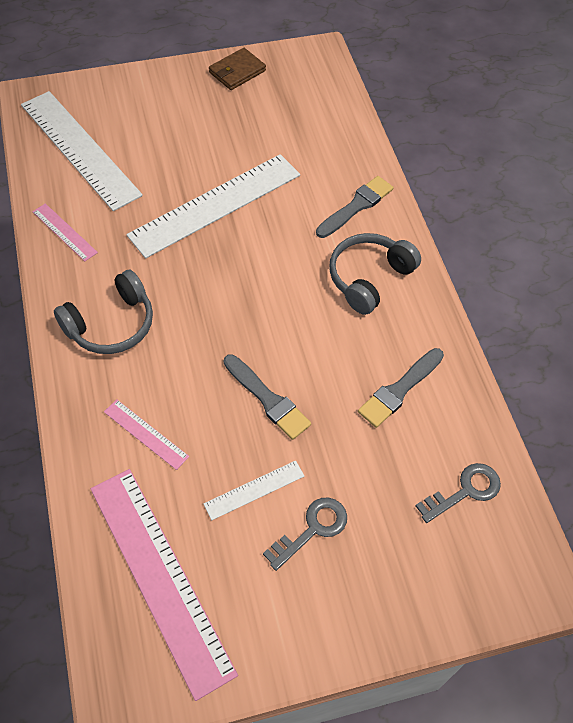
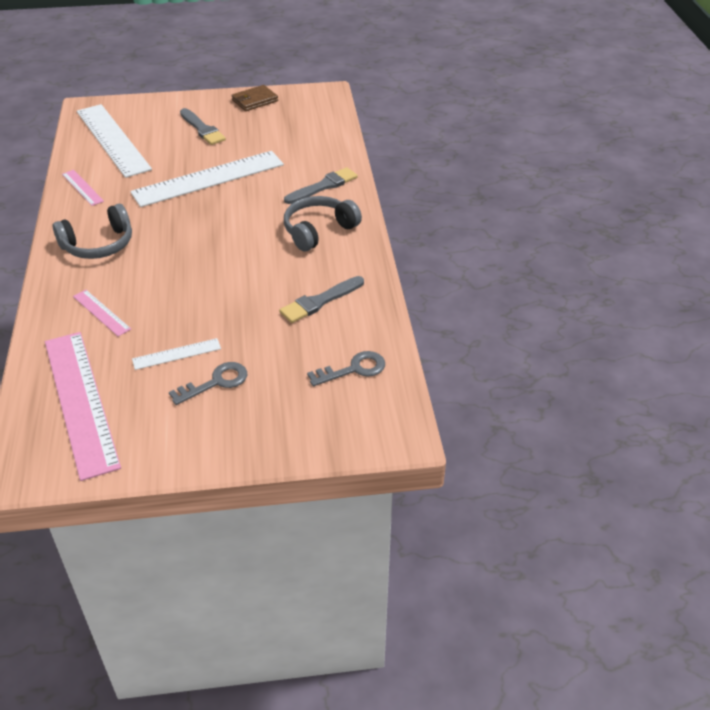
camera: 10 degrees right, 15 degrees down
(268, 399) = (208, 299): grey brush -> grey brush (202, 129)

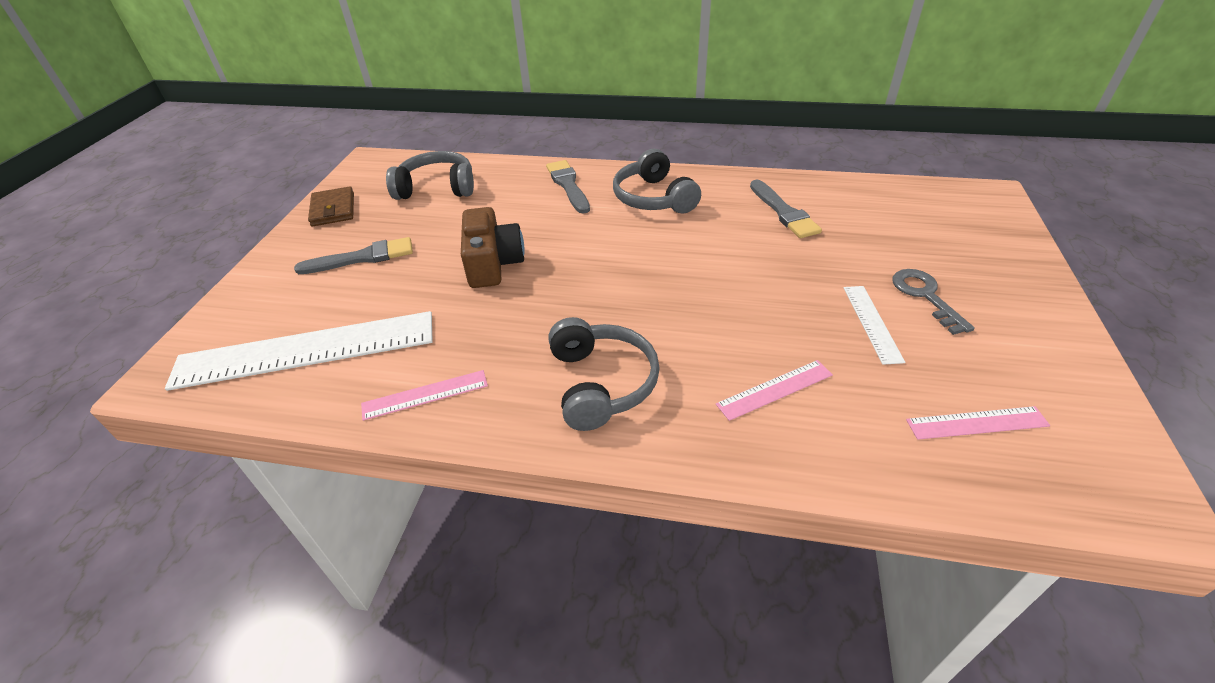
camera: 70 degrees left, 0 degrees up
(80, 401) = (976, 423): pink ruler -> pink ruler, size x0.45
(208, 178) = (493, 264): white ruler -> brown camera
(297, 131) = (437, 188): none -> grey headphones
(353, 369) = (898, 206): grey key -> none

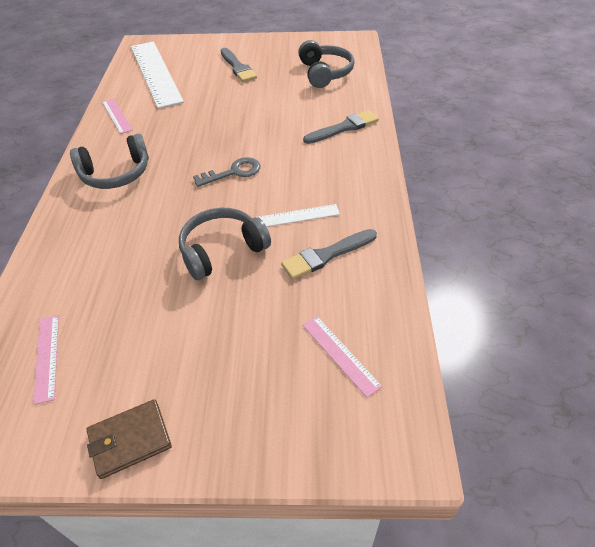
camera: 80 degrees right, 5 degrees up
(333, 209) = (289, 44): brown wallet -> brown wallet (130, 440)
(493, 264) = (234, 114): brown camera -> none
(654, 198) = (334, 174): grey headphones -> grey headphones (222, 250)
(775, 389) = (98, 248): pink ruler -> pink ruler (340, 354)
(872, 323) = (163, 306): white ruler -> white ruler (297, 216)
(925, 296) = (197, 348): grey key -> grey key (233, 172)

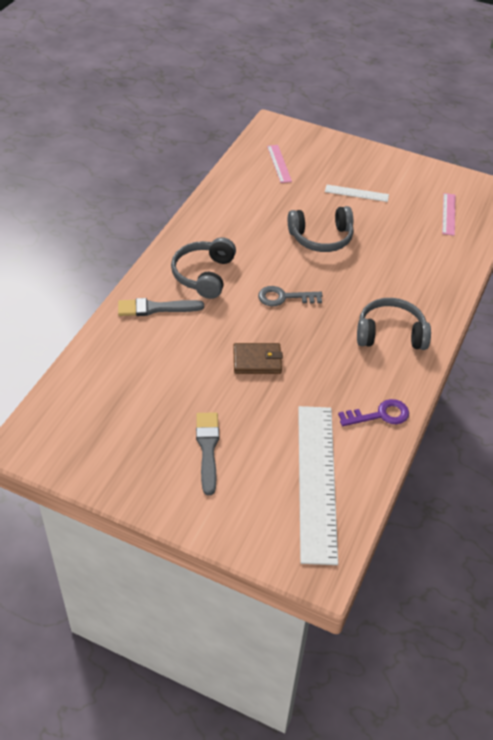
camera: 160 degrees left, 0 degrees up
(117, 116) = (379, 415): pink ruler -> purple key
(130, 440) = (403, 167): brown wallet -> brown wallet (257, 360)
(297, 216) = (253, 243): white ruler -> white ruler (356, 193)
(324, 73) = (113, 393): grey headphones -> grey headphones (204, 275)
(326, 255) = (251, 211): grey brush -> none

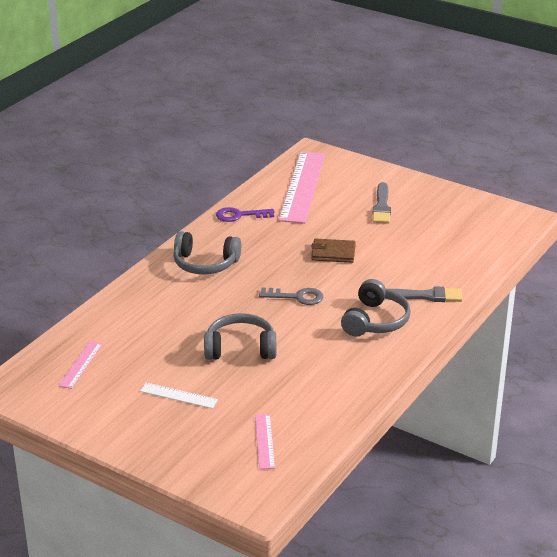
camera: 170 degrees left, 15 degrees down
(316, 481) = (302, 186): white ruler -> pink ruler

